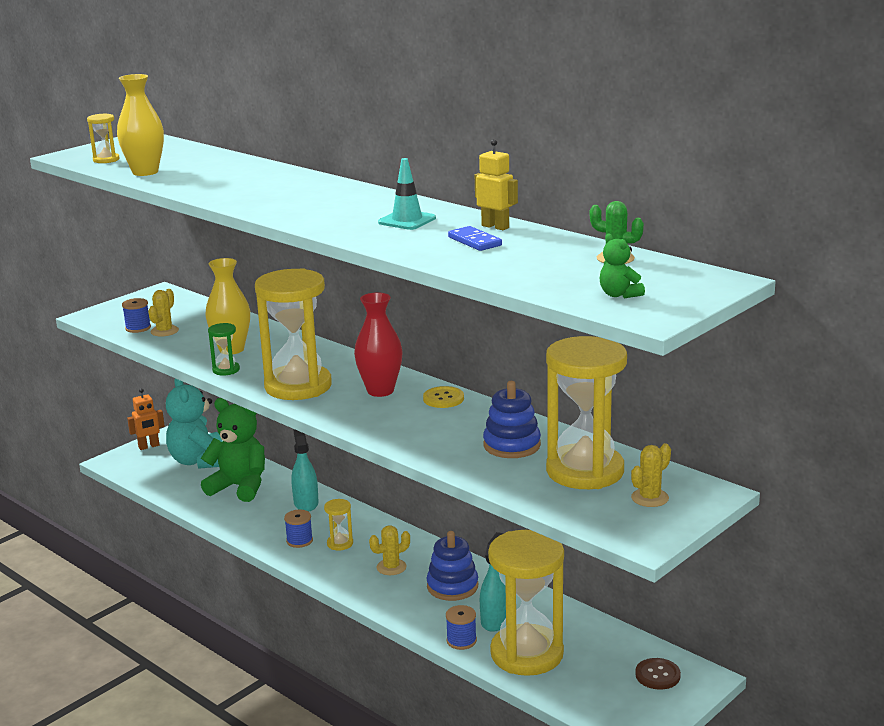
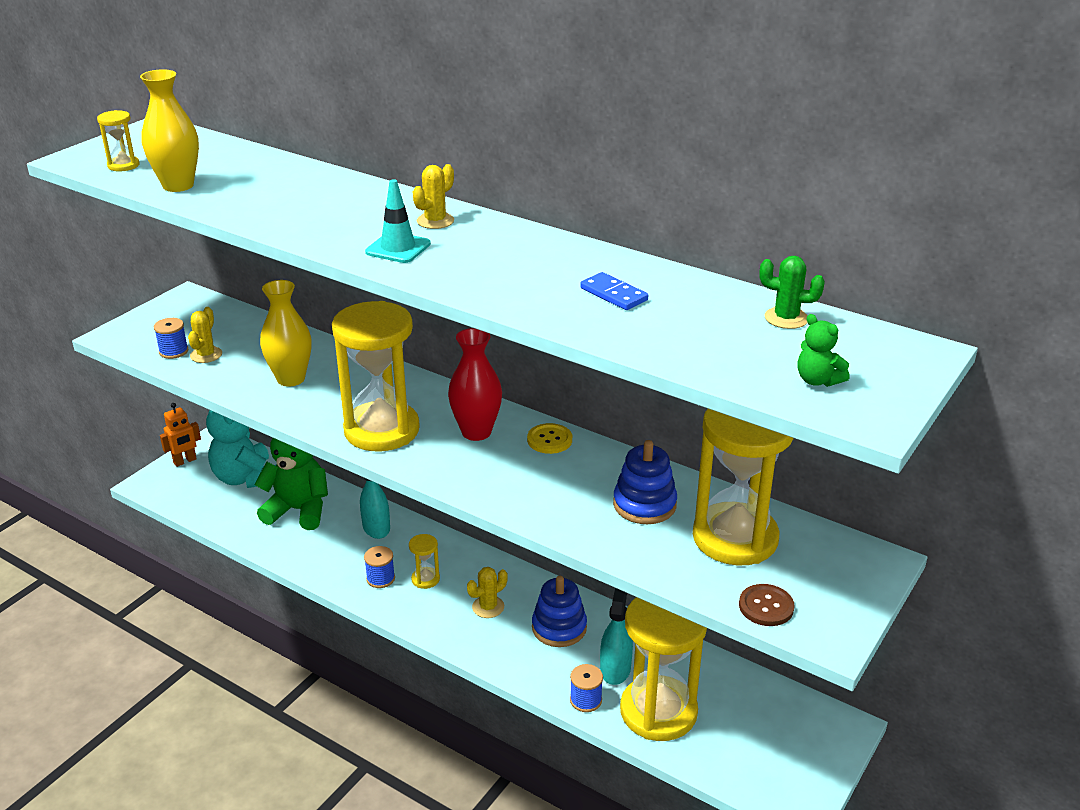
camera: 10 degrees left, 10 degrees up
(226, 370) = (292, 410): green hourglass -> none
(407, 220) = (521, 261): turquoise traffic cone -> turquoise traffic cone (398, 248)
(495, 226) = (627, 268): yellow robot -> none
(650, 498) = (816, 573): yellow cactus -> yellow cactus (435, 221)
(657, 675) = (799, 728): brown button -> brown button (766, 606)

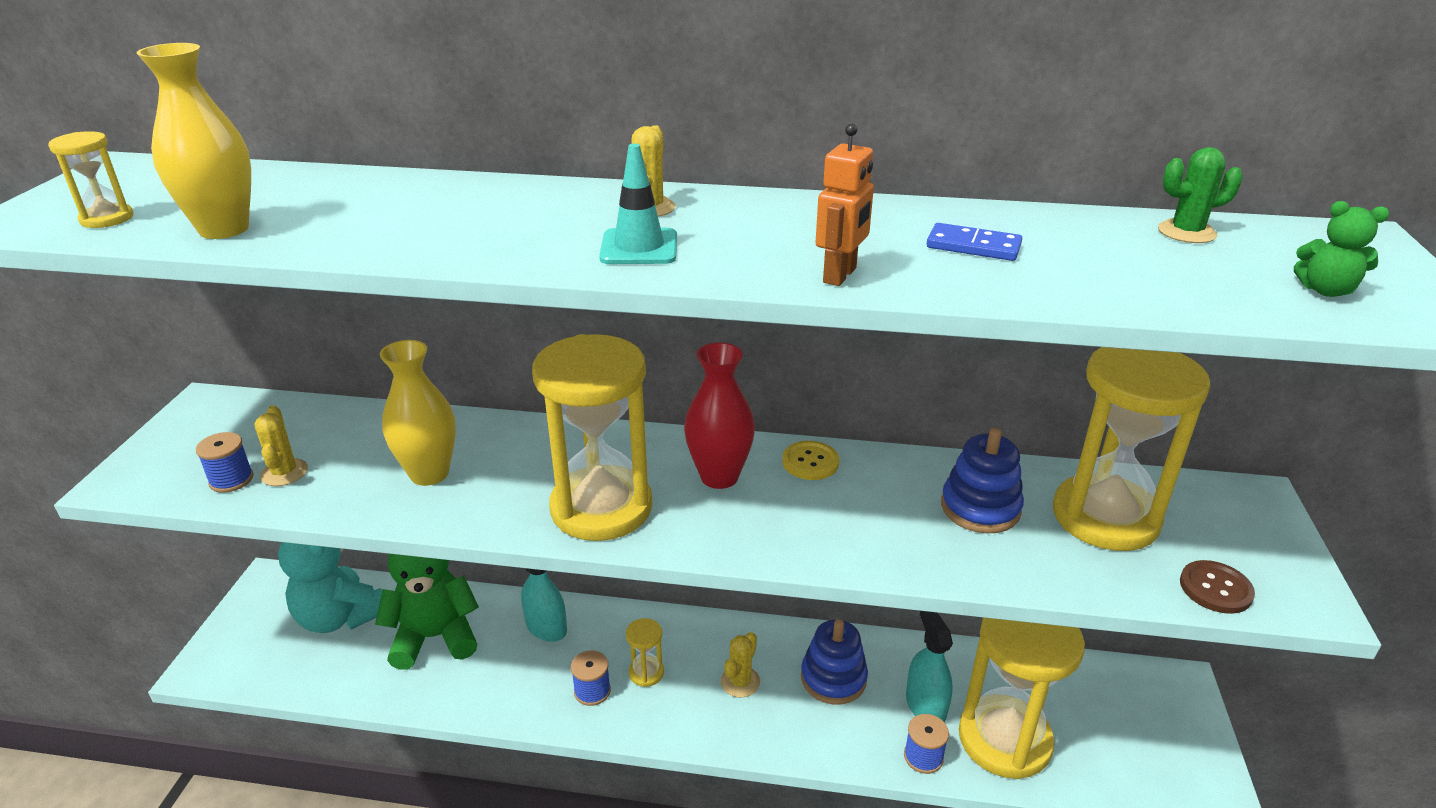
camera: 25 degrees left, 0 degrees up
(185, 461) = (242, 620): orange robot -> orange robot (840, 275)

